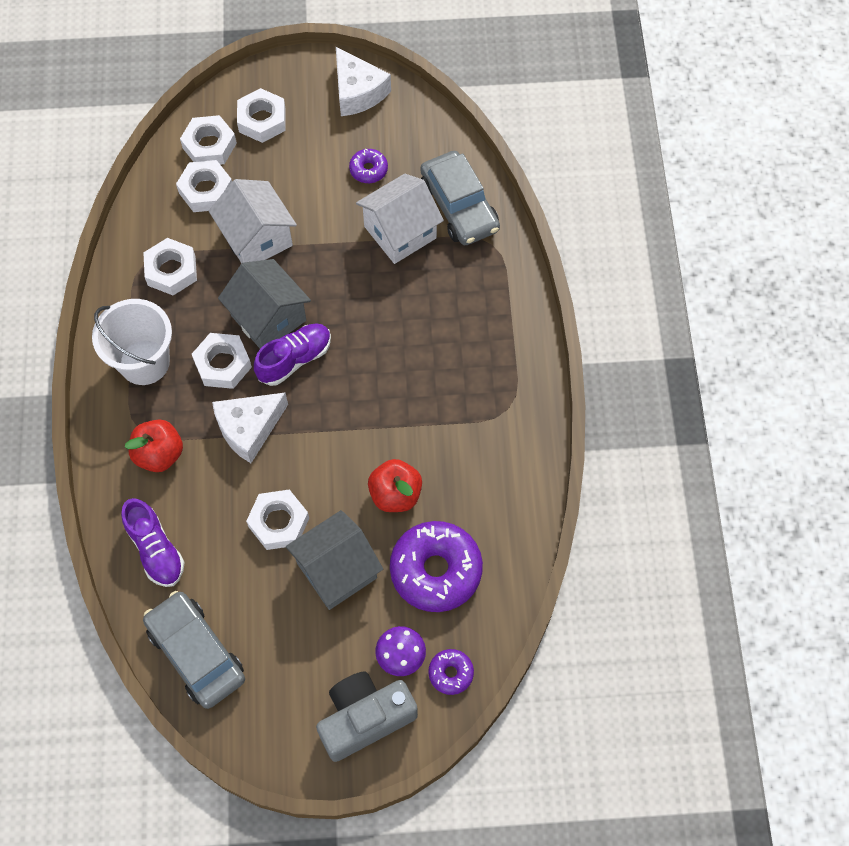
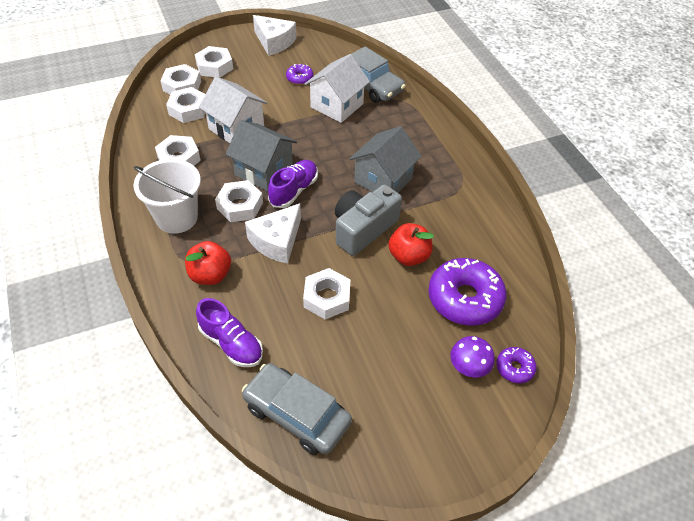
camera: 20 degrees left, 15 degrees down
(337, 570) = (388, 319): grey house -> grey house (383, 180)
(365, 718) = (463, 423): grey camera -> grey camera (363, 229)

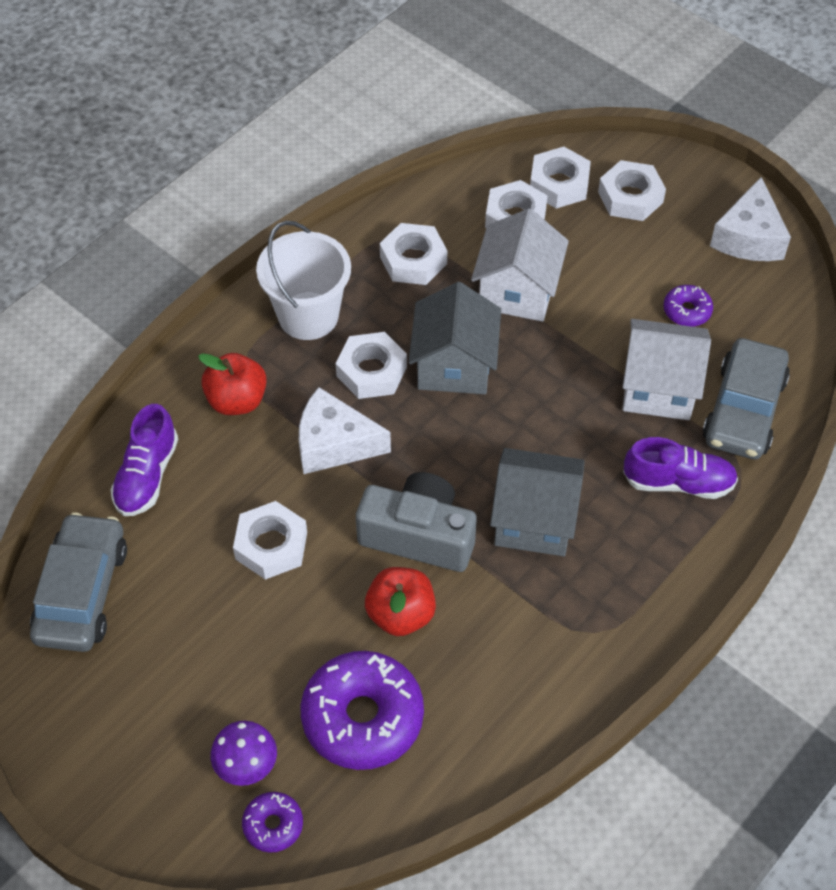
camera: 65 degrees right, 5 degrees up
(294, 191) = (439, 419): purple shoe -> purple shoe (678, 482)

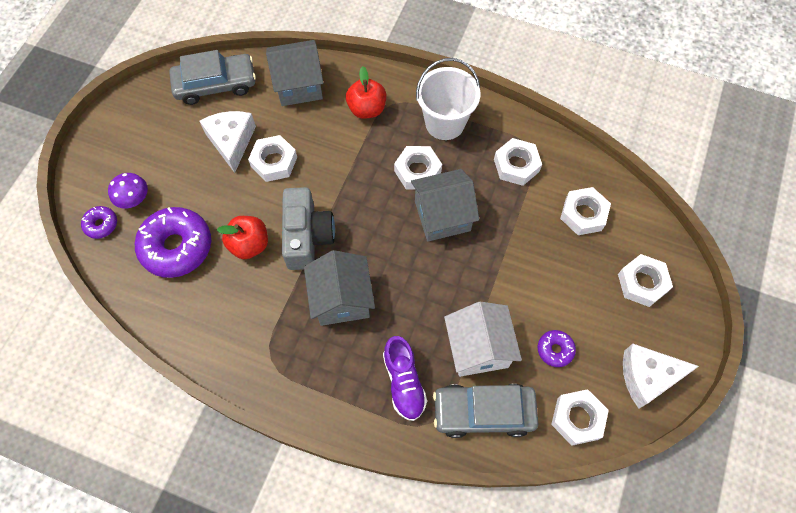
camera: 70 degrees right, 10 degrees up
(147, 475) = (299, 85): purple shoe -> grey house
(334, 443) = (356, 169): white cheese -> white cheese (231, 142)
(517, 291) = (520, 234): white house -> none
(559, 184) = (629, 232): white nut -> white nut (577, 418)

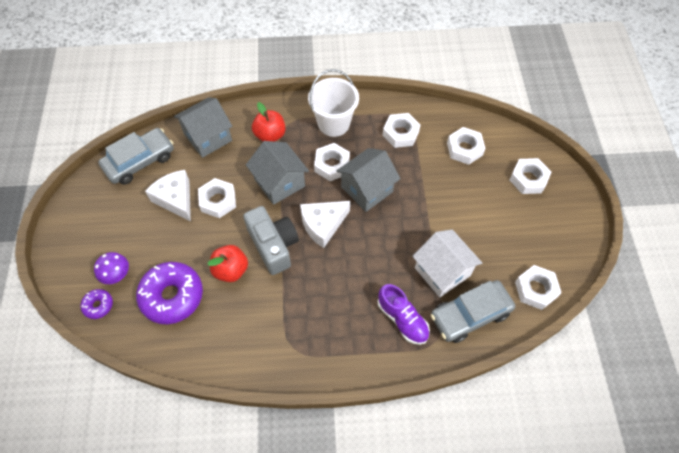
camera: 25 degrees left, 5 degrees down
(341, 299) = (324, 280): grey house -> grey house (279, 183)
(555, 350) = (495, 249): purple donut -> none
(647, 377) = (565, 240): white cheese -> white cheese (323, 225)

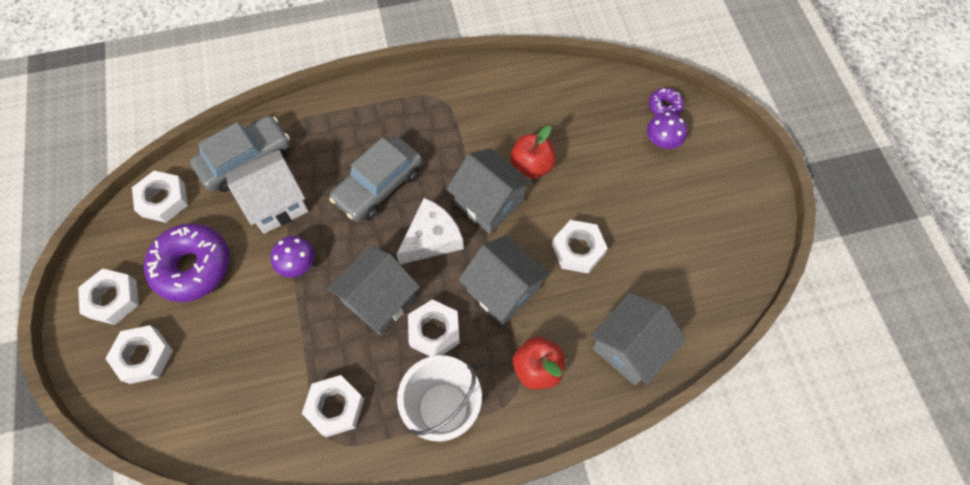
camera: 170 degrees right, 5 degrees up
(140, 161) = (709, 290): grey car -> grey car (379, 185)
(172, 296) = (588, 128): purple donut -> purple donut (193, 267)
(176, 199) = (634, 242): white cheese -> none
(273, 245) = (489, 202): grey camera -> grey house
(402, 319) = (324, 143): purple shoe -> none
(425, 222) = (297, 263): none -> purple mushroom
(442, 272) = (276, 203): white house -> white house turned 75 degrees counterclockwise
(464, 149) = (235, 395): white nut -> white nut (113, 299)

